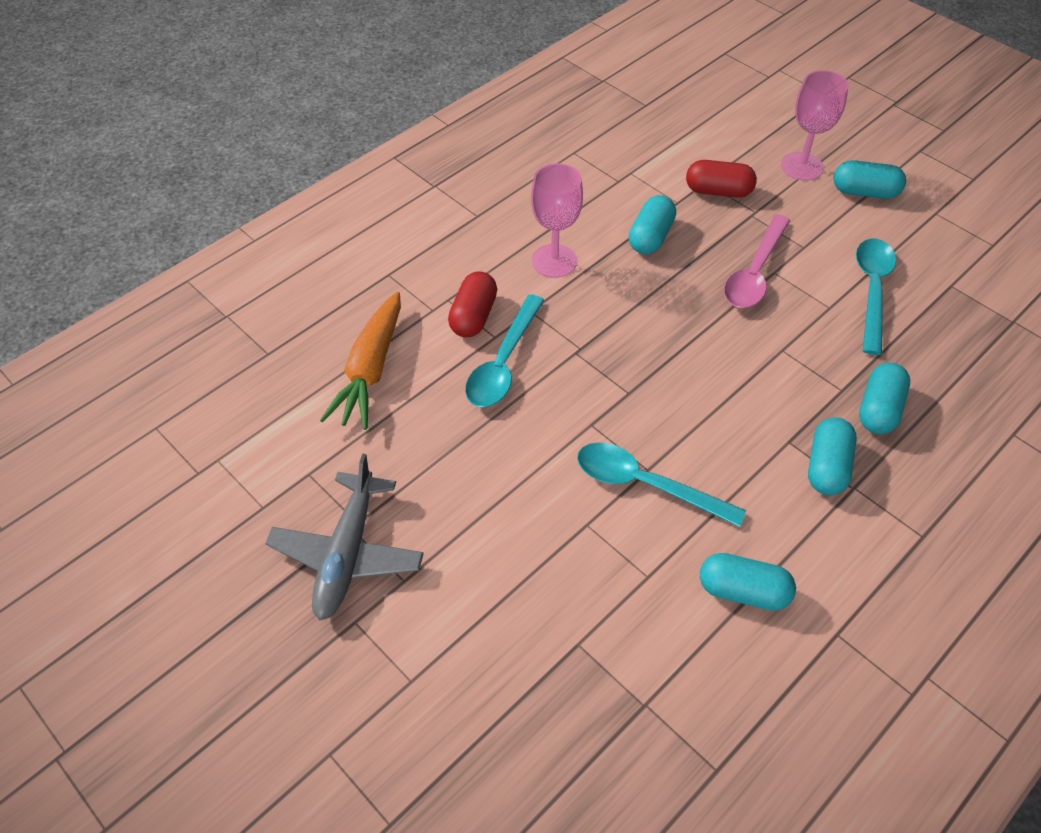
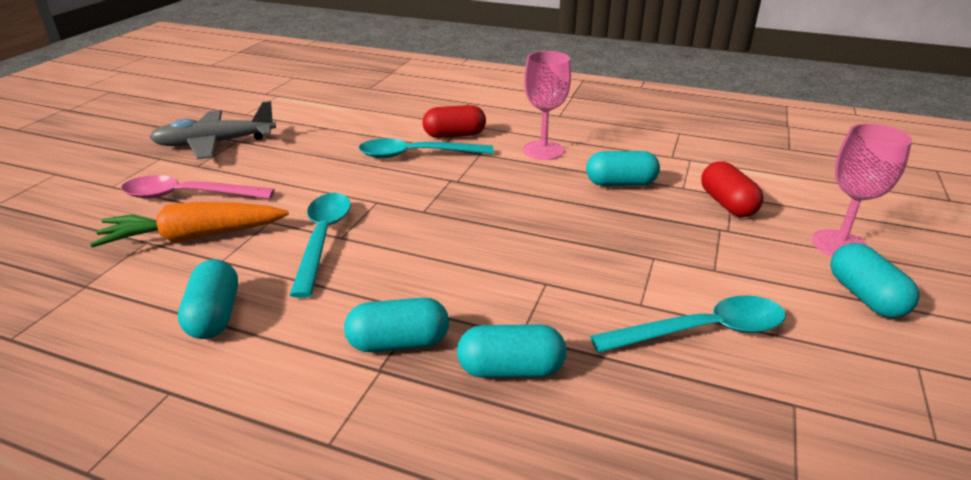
camera: 65 degrees right, 20 degrees down
(370, 370) = (376, 116): orange carrot -> orange carrot (194, 237)
(755, 272) = (638, 245): pink spoon -> pink spoon (188, 195)

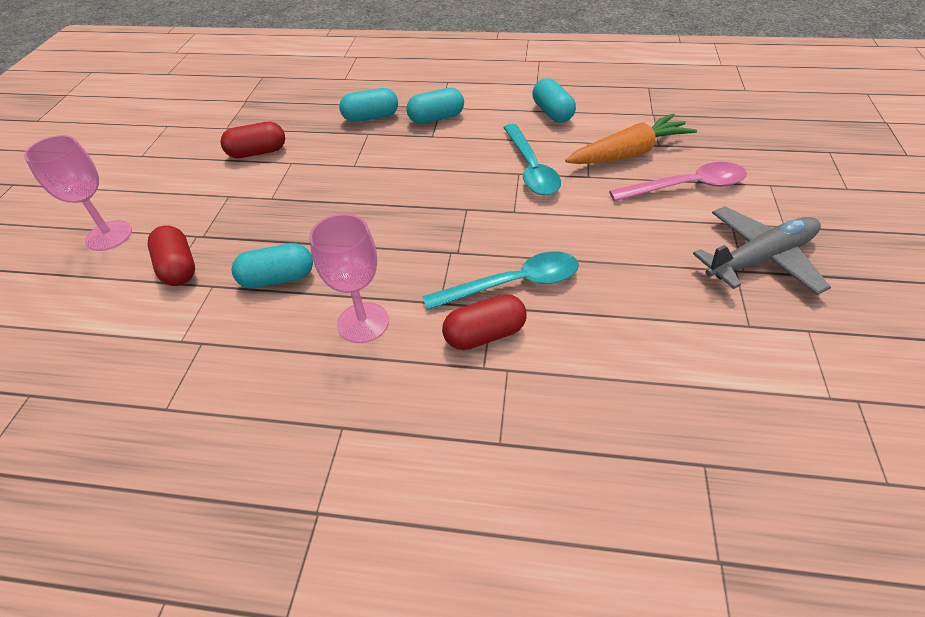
camera: 170 degrees right, 15 degrees up
(702, 331) = (257, 152): turquoise spoon -> red capsule
(865, 296) = (132, 192): turquoise capsule -> none

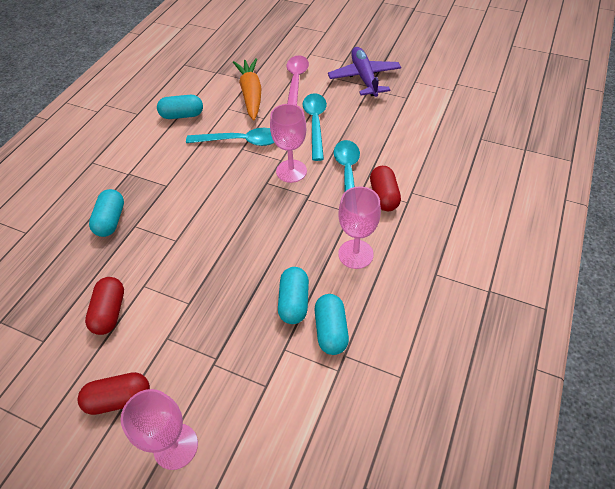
camera: 75 degrees left, 5 degrees up
(178, 268) = (251, 376): red capsule -> red capsule (119, 398)
(436, 118) = (143, 178): turquoise capsule -> turquoise capsule (331, 330)
(496, 225) = (291, 171): none -> pink goblet
(606, 227) = (315, 124): none -> turquoise spoon
(760, 258) = (364, 78): grey plane -> purple plane

